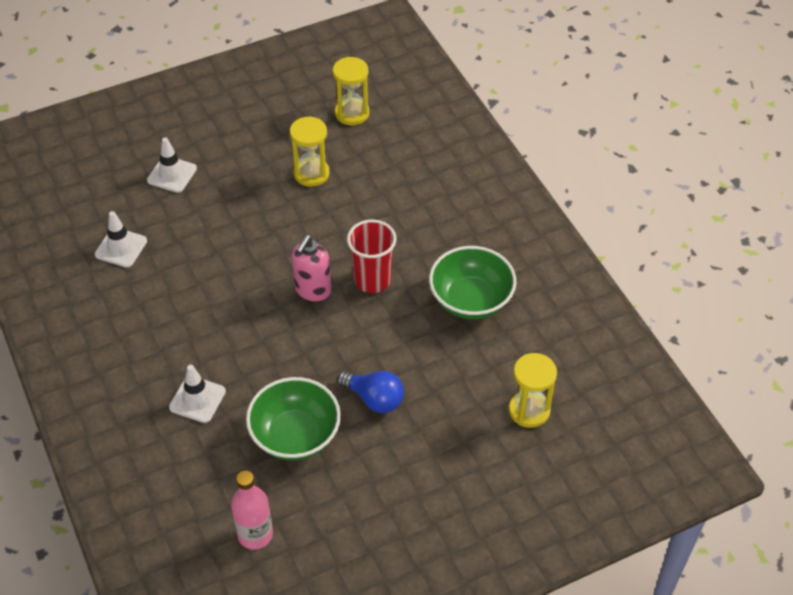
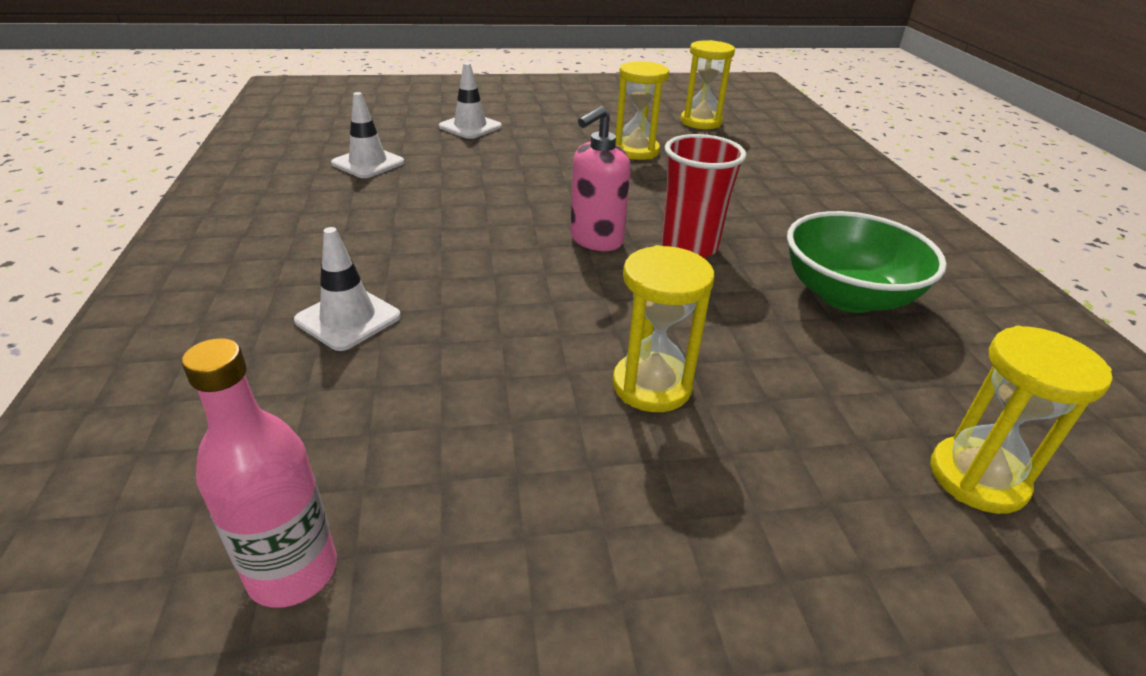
camera: 15 degrees right, 15 degrees down
(295, 435) = (481, 406): green bowl -> none
(374, 399) = (652, 386): blue light bulb -> yellow hourglass

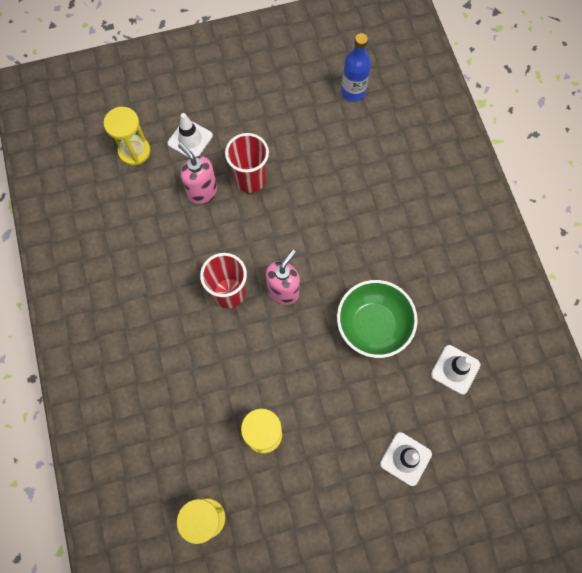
camera: 175 degrees right, 35 degrees up
(293, 571) = (353, 92): pink bottle -> blue bottle
(348, 319) = (389, 201): white traffic cone -> white traffic cone (190, 139)
(652, 386) = (250, 179): yellow hourglass -> red cup
(765, 377) = (202, 191): none -> pink soap dispenser
(847, 296) = (149, 258): green bowl -> green bowl (373, 325)

